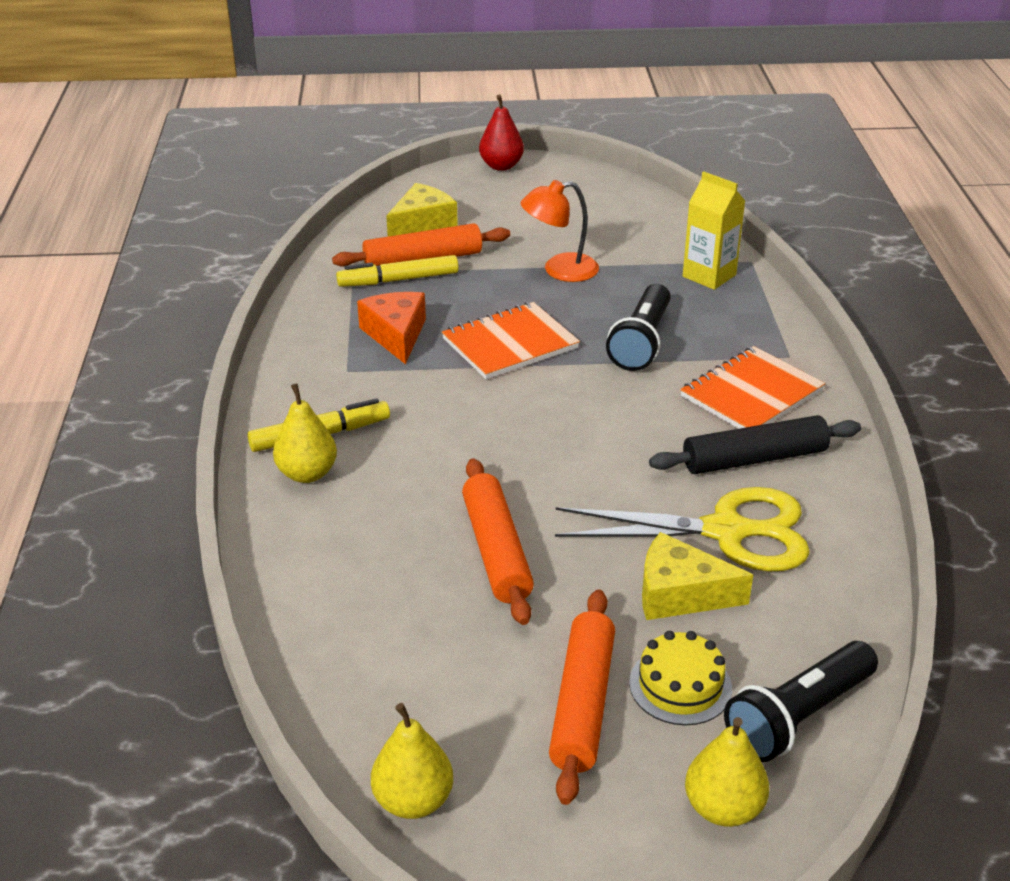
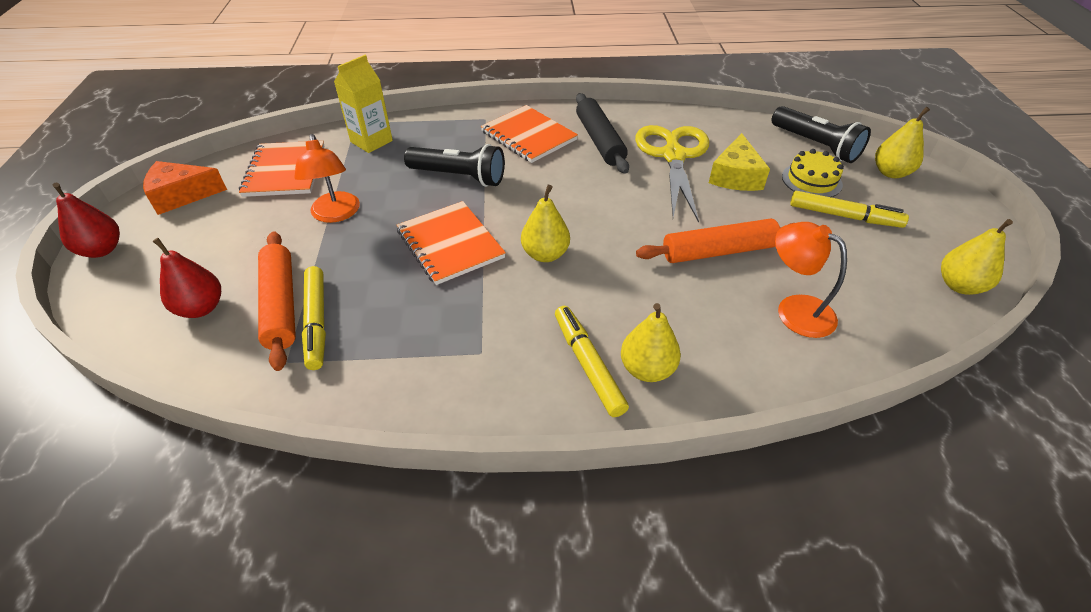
camera: 90 degrees left, 10 degrees up
(381, 604) = (795, 309): none -> orange lamp
(396, 335) = (422, 319): orange cheese -> orange cheese (182, 195)
(422, 224) = (201, 308): yellow cheese -> red pear
(492, 408) = (545, 254): none -> yellow pear
(582, 704) = (844, 216): orange rolling pin -> yellow marker
(636, 231) = (285, 171): none -> orange notebook

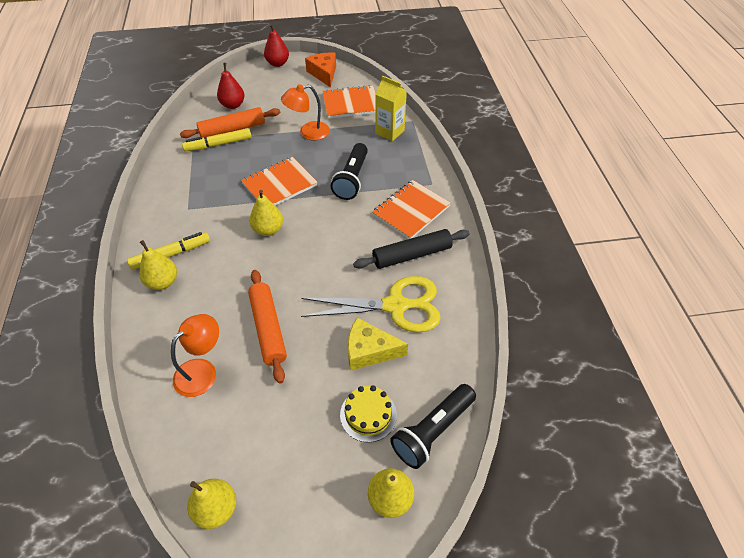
camera: 85 degrees right, 5 degrees up
(844, 216) = (313, 432): yellow marker -> none

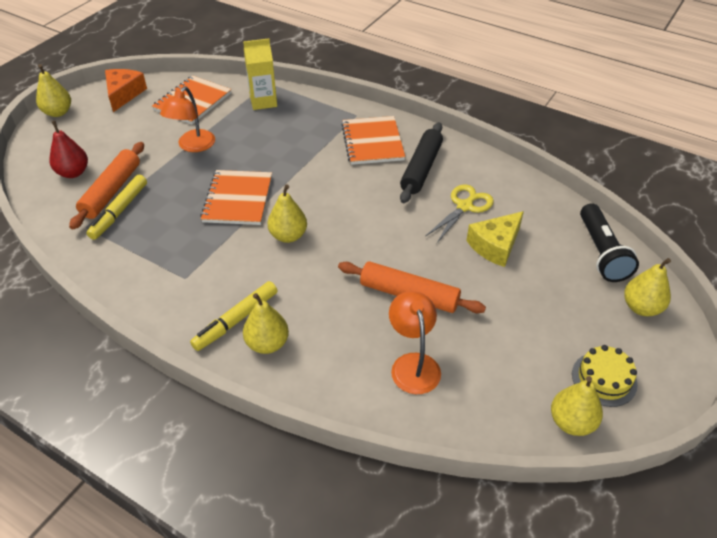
camera: 50 degrees left, 5 degrees down
(171, 254) = (236, 320): yellow marker -> yellow marker turned 150 degrees counterclockwise
(277, 63) = (58, 112): red pear -> yellow pear
(324, 74) = (124, 94): orange cheese -> orange cheese turned 75 degrees clockwise
(352, 179) = (292, 153): black flashlight -> none
(368, 414) = (556, 279): yellow cake -> yellow cake (604, 379)
(395, 306) = (464, 206): yellow scissors -> yellow scissors, size x0.63

